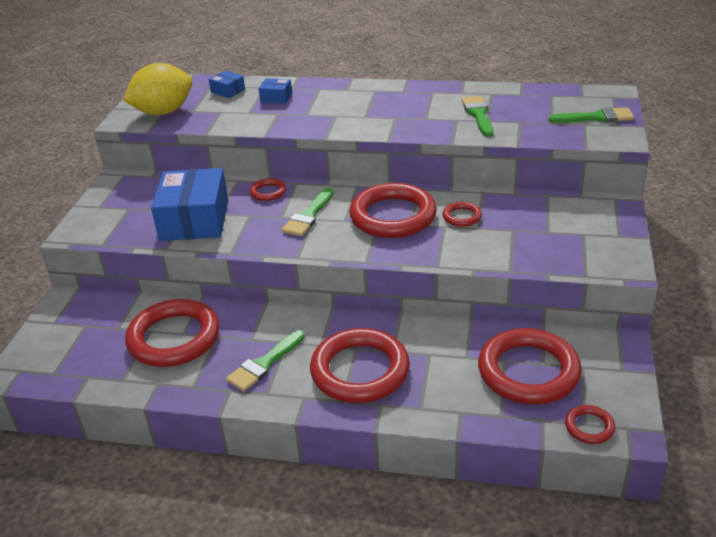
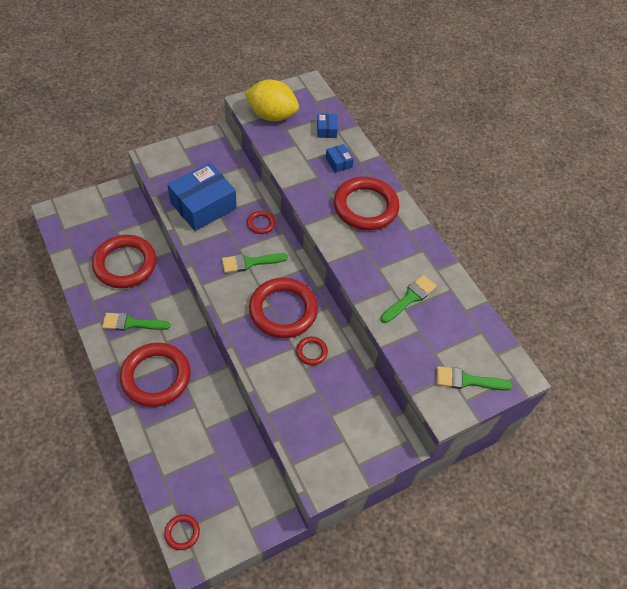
camera: 45 degrees right, 20 degrees up
(528, 371) = (213, 472): red ring -> red ring (365, 207)
(596, 117) = (467, 380): green brush -> green brush turned 135 degrees clockwise

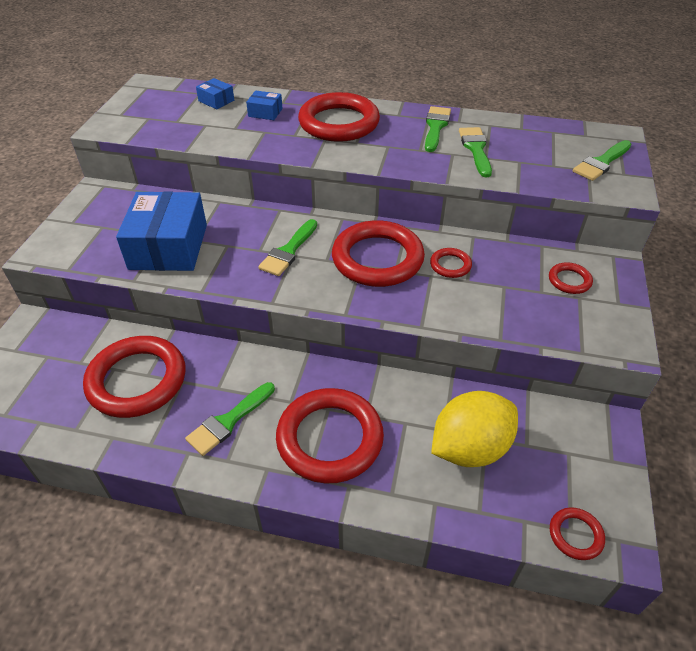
camera: 45 degrees left, 10 degrees down
(261, 224) = (249, 218): red ring -> red ring (569, 280)
(271, 115) = (146, 121): yellow lemon -> yellow lemon (470, 448)
(415, 260) = (435, 127): none -> green brush

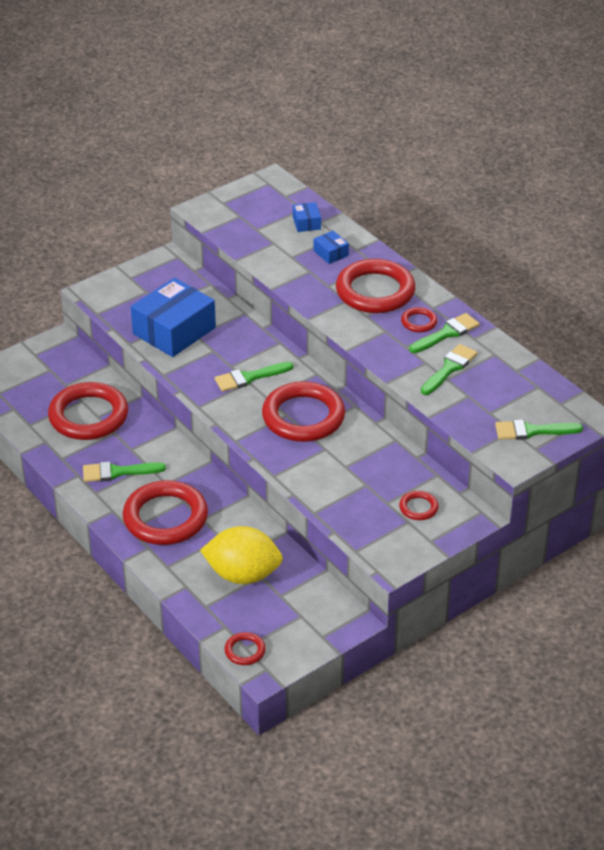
camera: 40 degrees right, 5 degrees down
(450, 265) = (348, 450): red ring -> red ring (419, 322)

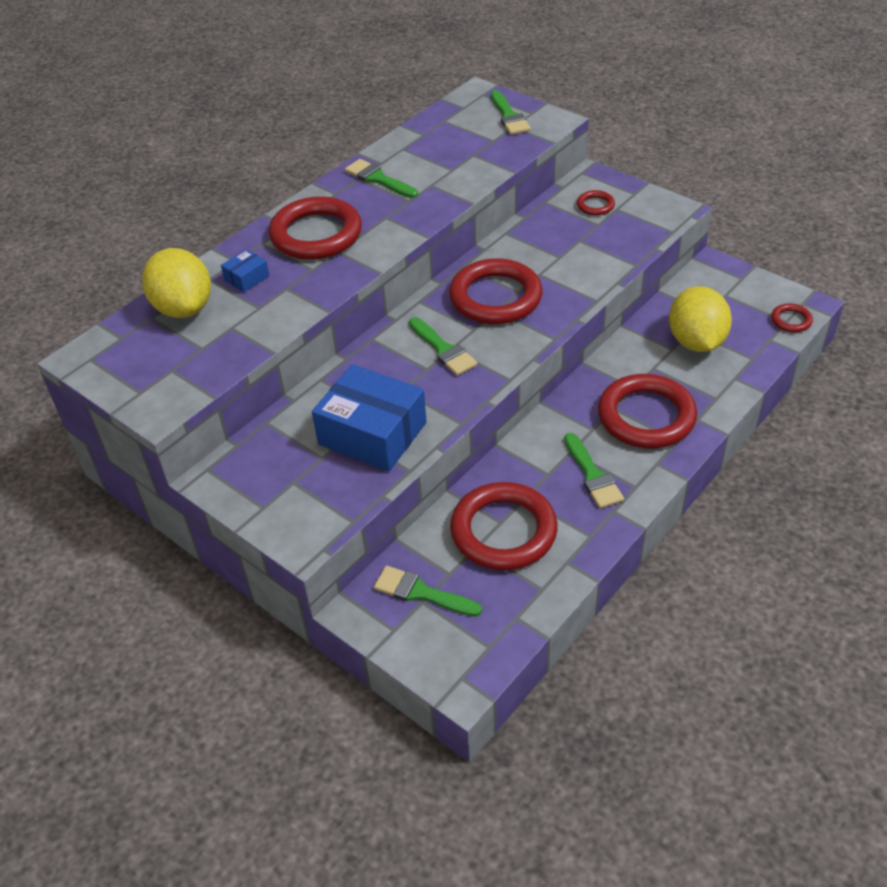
camera: 100 degrees left, 5 degrees up
(306, 223) = (184, 308): blue box -> yellow lemon
(419, 322) = (364, 198): red ring -> none
(449, 368) = (435, 170): green brush -> green brush (421, 593)

